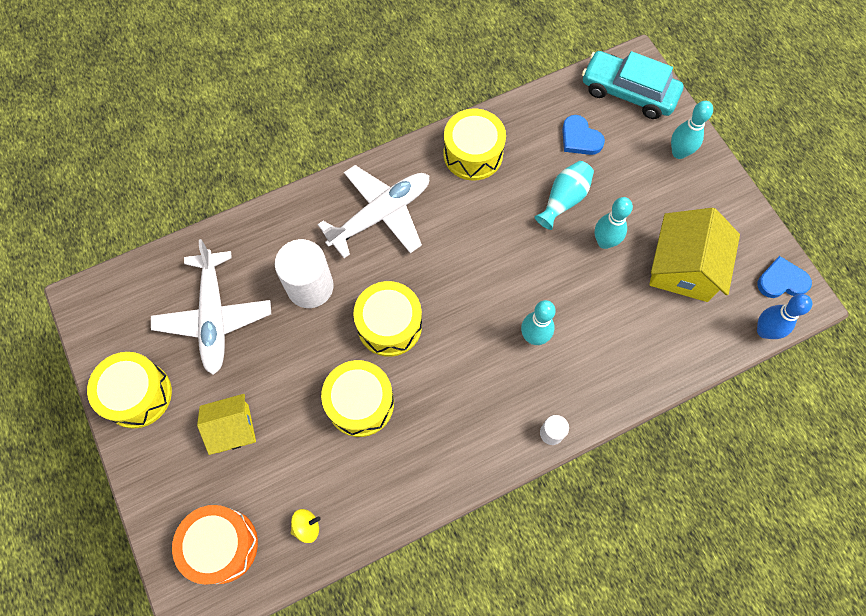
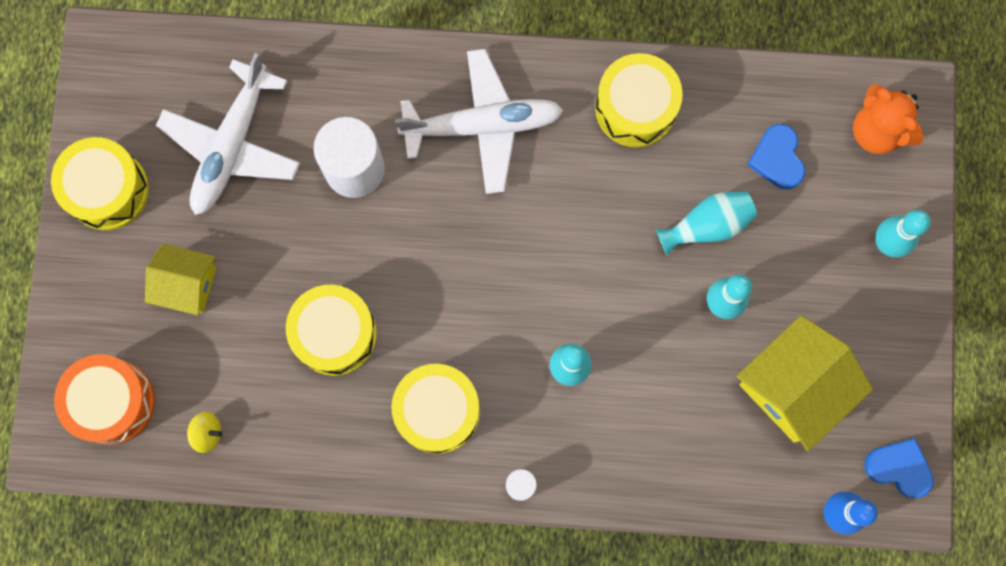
camera: 30 degrees right, 10 degrees up
(389, 325) = (416, 264): yellow drum -> yellow drum (437, 411)
(628, 92) = (877, 131): turquoise car -> orange teddy bear

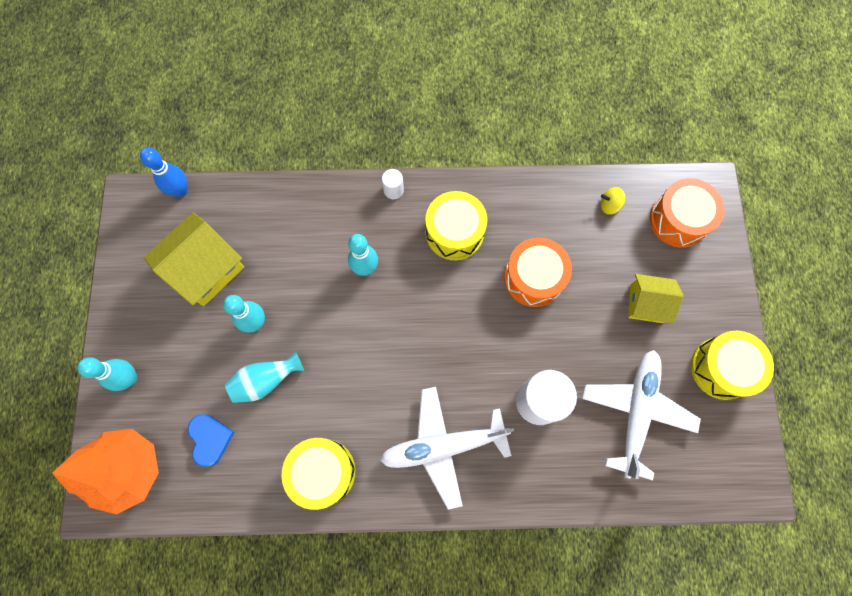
camera: 175 degrees right, 5 degrees down
(335, 334) = (533, 278): yellow drum -> orange drum
(877, 131) = (128, 470): orange teddy bear -> orange tree
(899, 468) = (135, 222): blue heart -> none

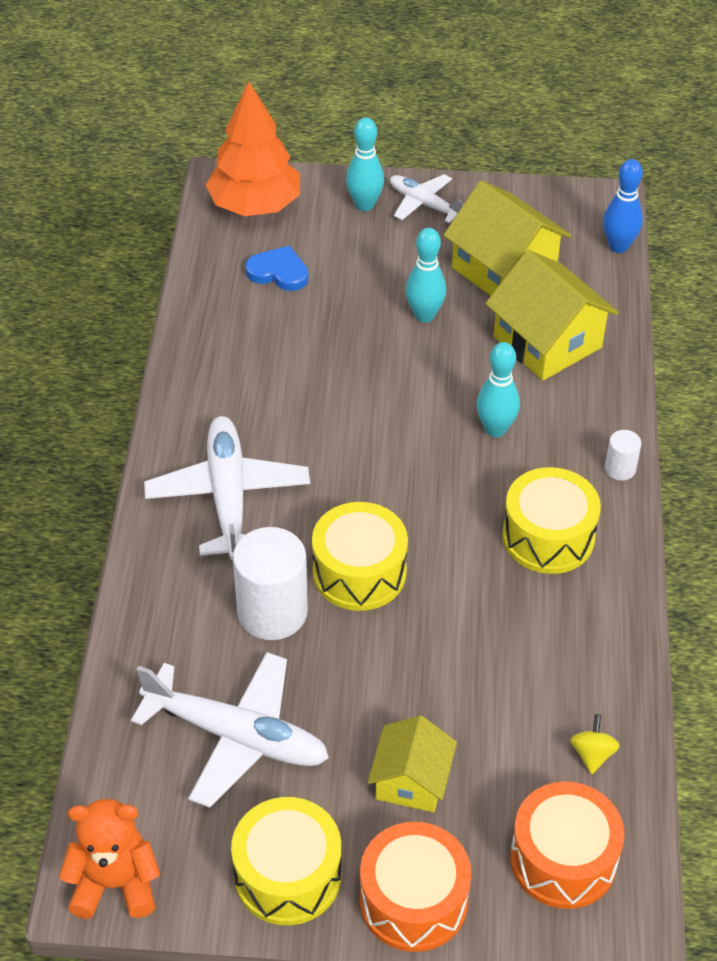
camera: 95 degrees right, 25 degrees down
(130, 331) = (424, 204): none -> white plane
(210, 439) = (278, 272): blue heart -> blue heart turned 150 degrees counterclockwise
(265, 380) = (345, 323): turquoise vase -> none
(280, 236) = (547, 342): none -> yellow house
(322, 472) = (218, 372): yellow drum -> yellow drum (359, 572)
(533, 278) = (467, 629): orange drum -> orange drum (413, 900)
(751, 471) = (115, 884): none -> orange teddy bear

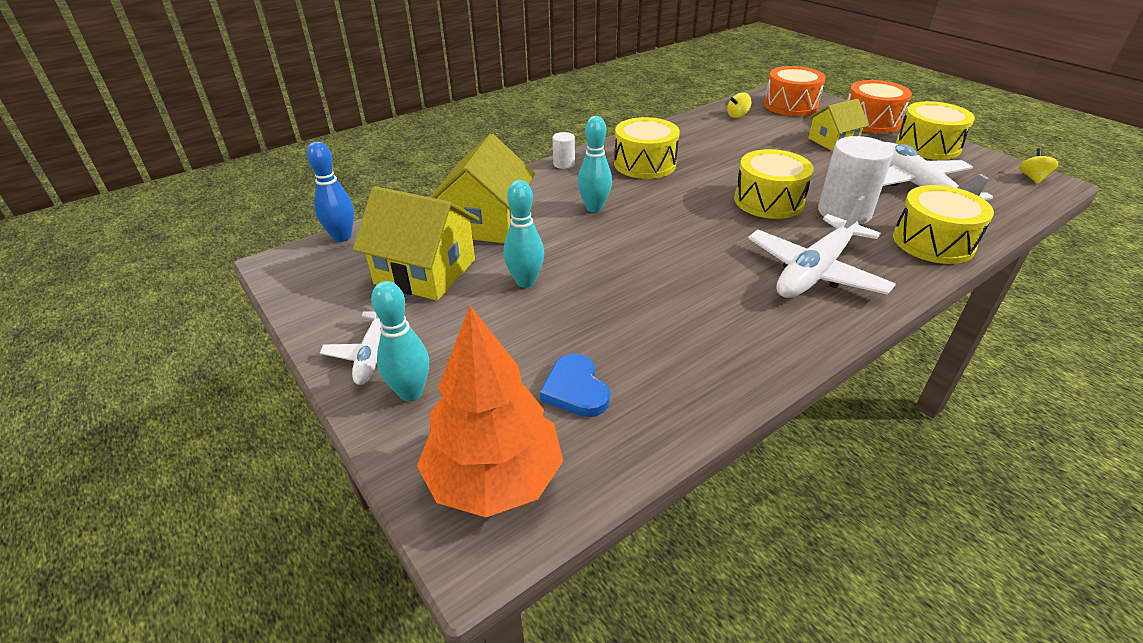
camera: 130 degrees left, 10 degrees down
(115, 884) = (1032, 177): orange teddy bear -> yellow spinning top
(156, 626) = (933, 242): none -> yellow drum
(503, 269) = (425, 272): yellow house -> yellow house turned 75 degrees counterclockwise

